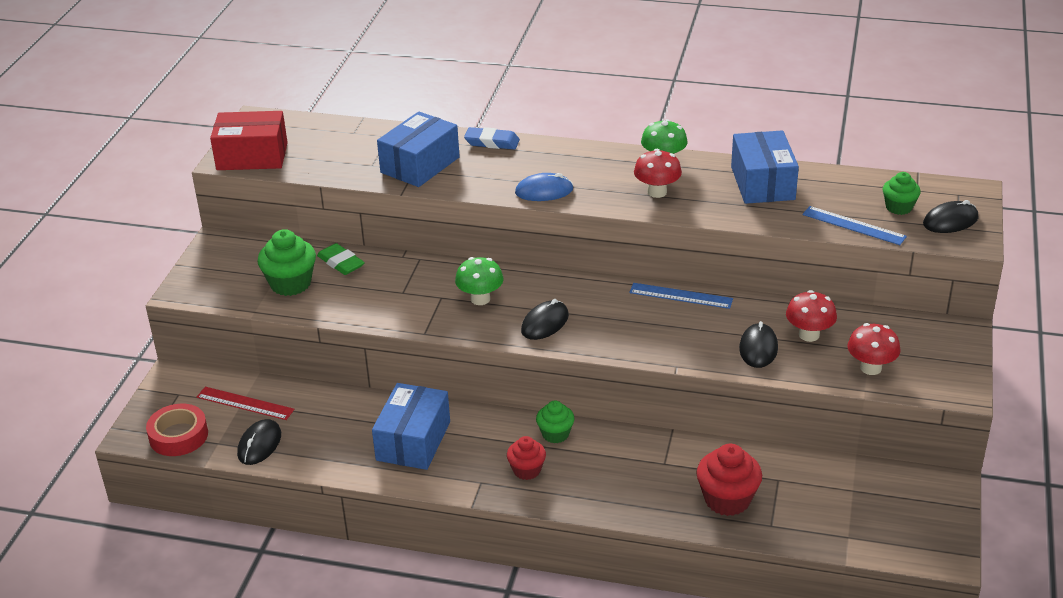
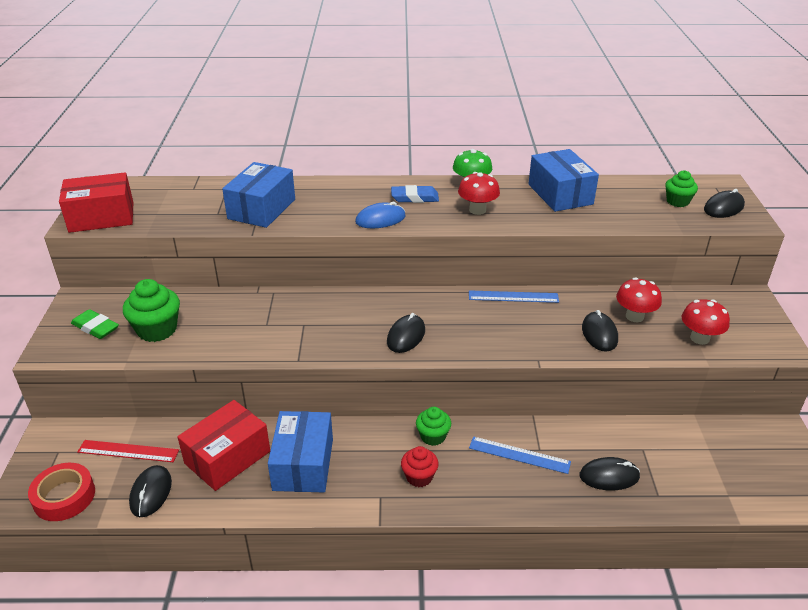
camera: 15 degrees left, 0 degrees up
(340, 423) = (227, 457): none -> red box
(341, 263) = (201, 304): green eraser -> green eraser (95, 327)
(480, 299) = (340, 321): green mushroom -> none
(492, 142) = (319, 185): blue eraser -> blue eraser (414, 198)
(727, 499) = (609, 476): red cupcake -> black mouse
(854, 225) = (651, 219): blue ruler -> blue ruler (519, 455)

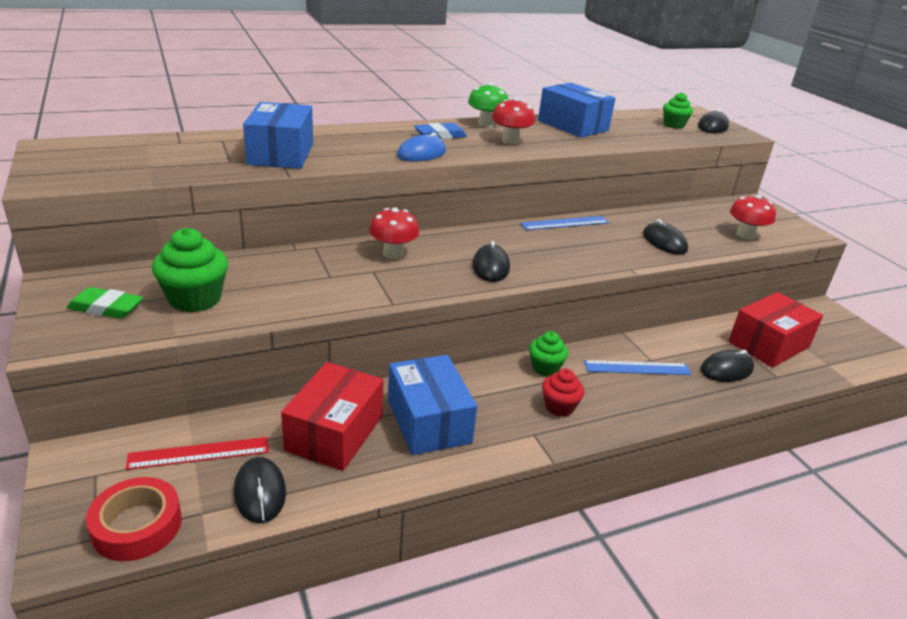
camera: 25 degrees left, 5 degrees down
(101, 217) = (75, 174): red box -> red box (768, 344)
(634, 316) = (680, 226): red mushroom -> red mushroom (393, 253)

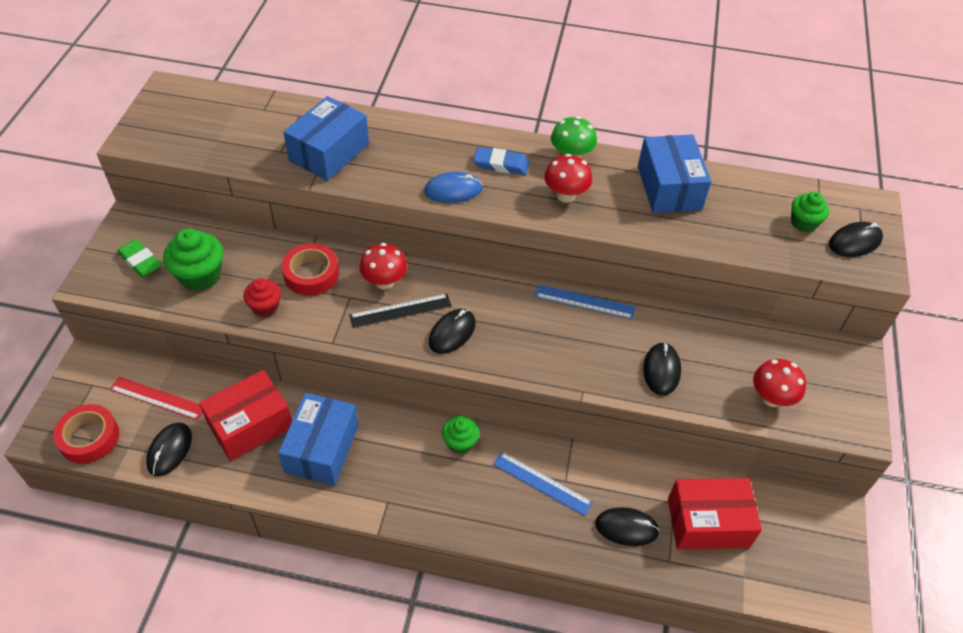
camera: 35 degrees right, 20 degrees up
(317, 267) = (311, 274): none -> red tape
(430, 266) = (400, 310): none -> black ruler
(559, 407) = (432, 487): red cupcake -> red cupcake (265, 307)

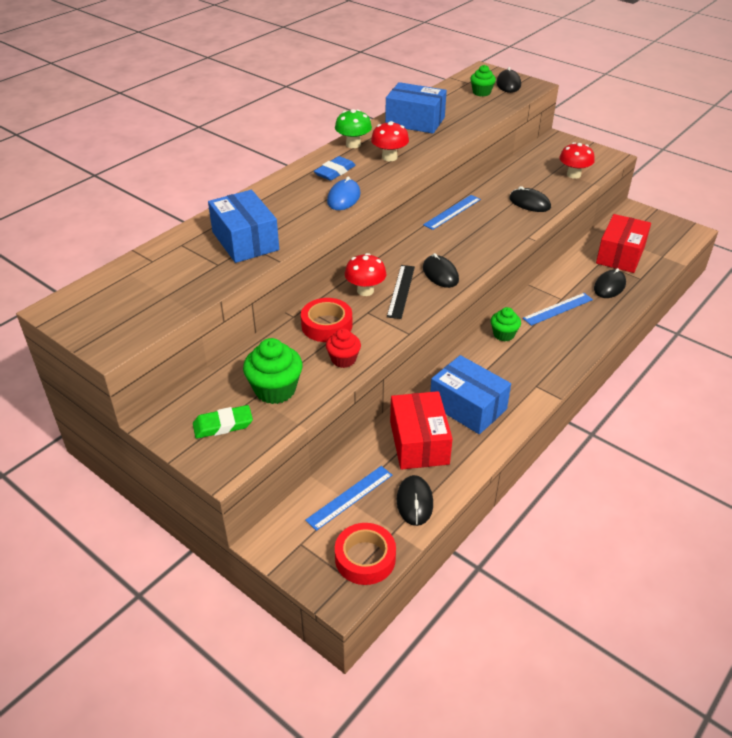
camera: 60 degrees left, 10 degrees down
(157, 398) = (350, 497): red ruler -> blue ruler
(169, 450) = (414, 502): black mouse -> black mouse turned 45 degrees clockwise

